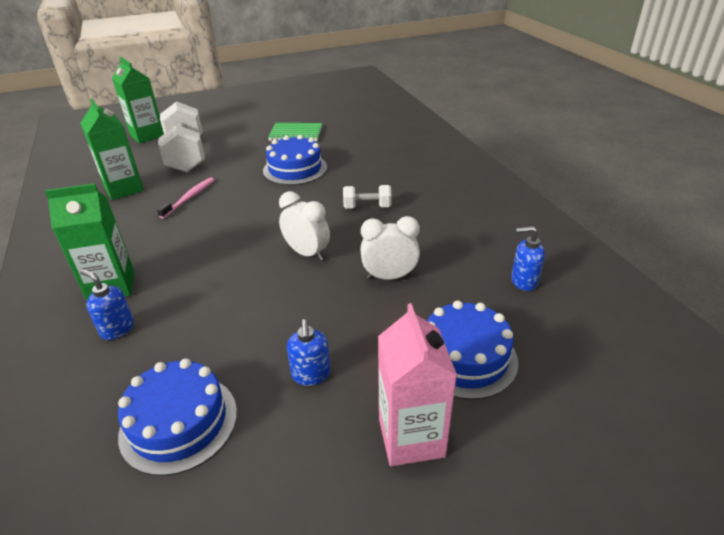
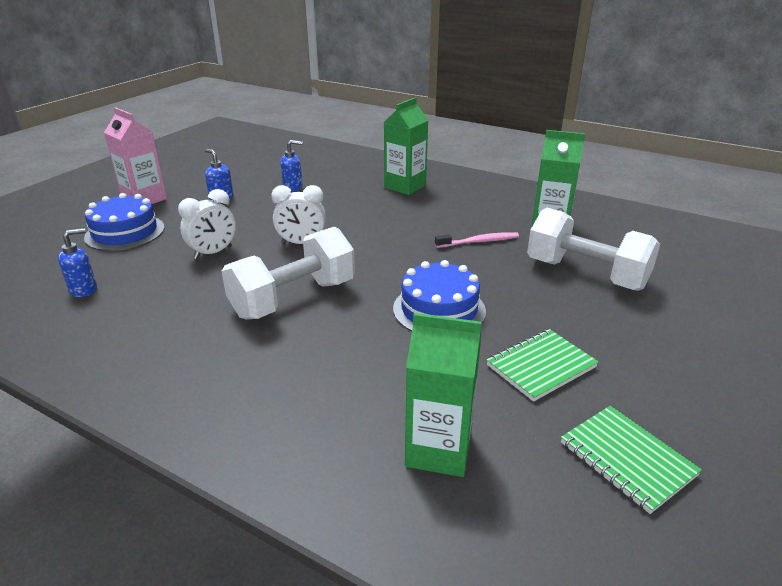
camera: 140 degrees right, 5 degrees down
(117, 329) = (361, 178): blue soap dispenser -> blue soap dispenser (293, 187)
(147, 135) = (693, 277): green carton -> green carton (438, 450)
(179, 422) = (271, 171): blue cake -> none
(189, 198) = (479, 242): pink toothbrush -> pink toothbrush turned 90 degrees counterclockwise
(320, 108) = (626, 459): none -> green notebook
(367, 207) = (293, 299): white dumbbell -> white dumbbell, size x2.05

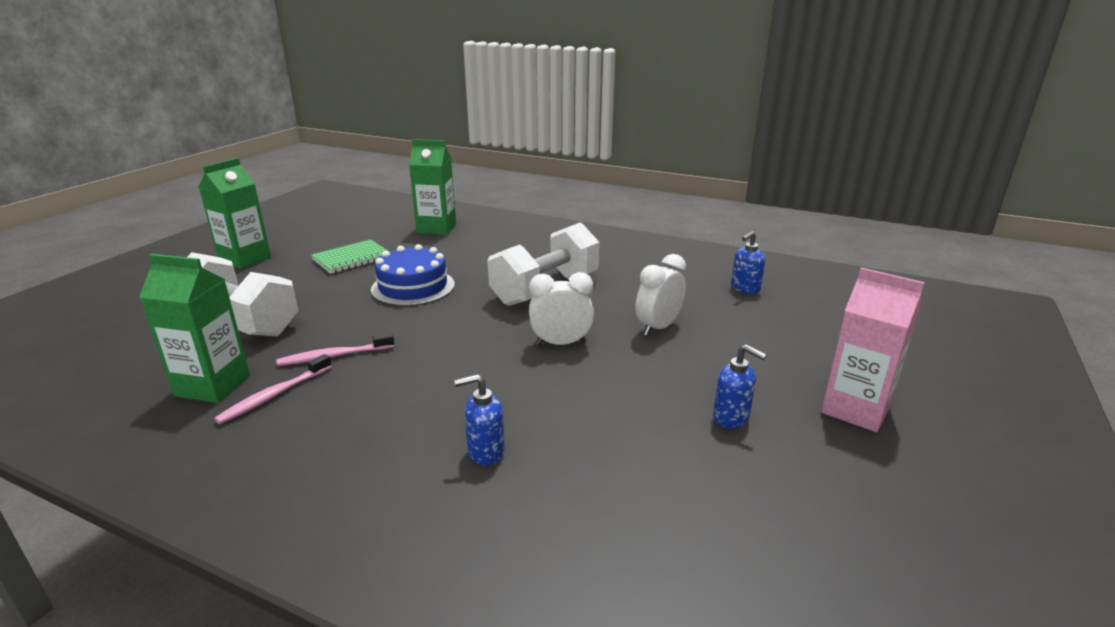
camera: 175 degrees right, 5 degrees down
(125, 232) = (796, 348): blue cake -> none
(293, 187) = (626, 457): blue soap dispenser -> blue soap dispenser (485, 452)
(405, 186) = (406, 472): green carton -> green carton (245, 259)
(502, 219) = (274, 395): none -> pink toothbrush
(626, 459) = (336, 229): green notebook -> none

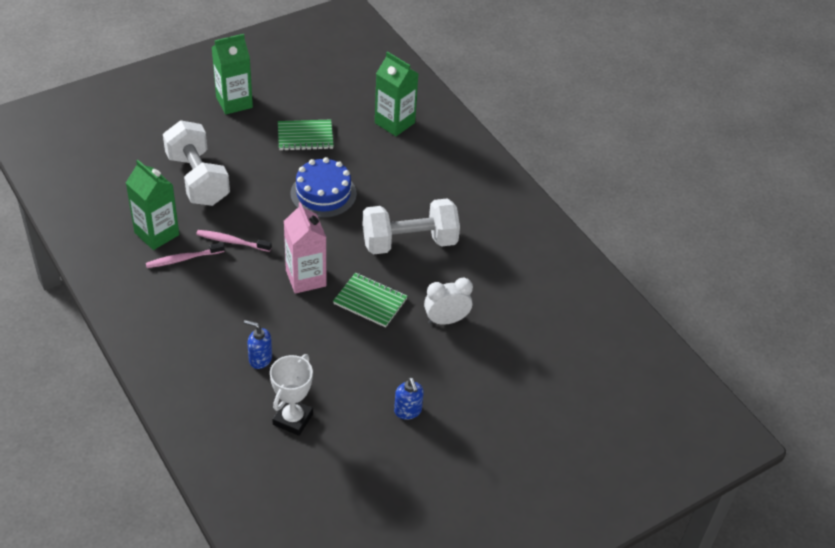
camera: 30 degrees right, 20 degrees up
(561, 343) = (370, 301): white clock -> green notebook
(607, 499) = (293, 419): none -> white trophy
(745, 288) = (553, 316): blue soap dispenser -> none
(855, 409) = (486, 447): pink carton -> pink carton (306, 278)

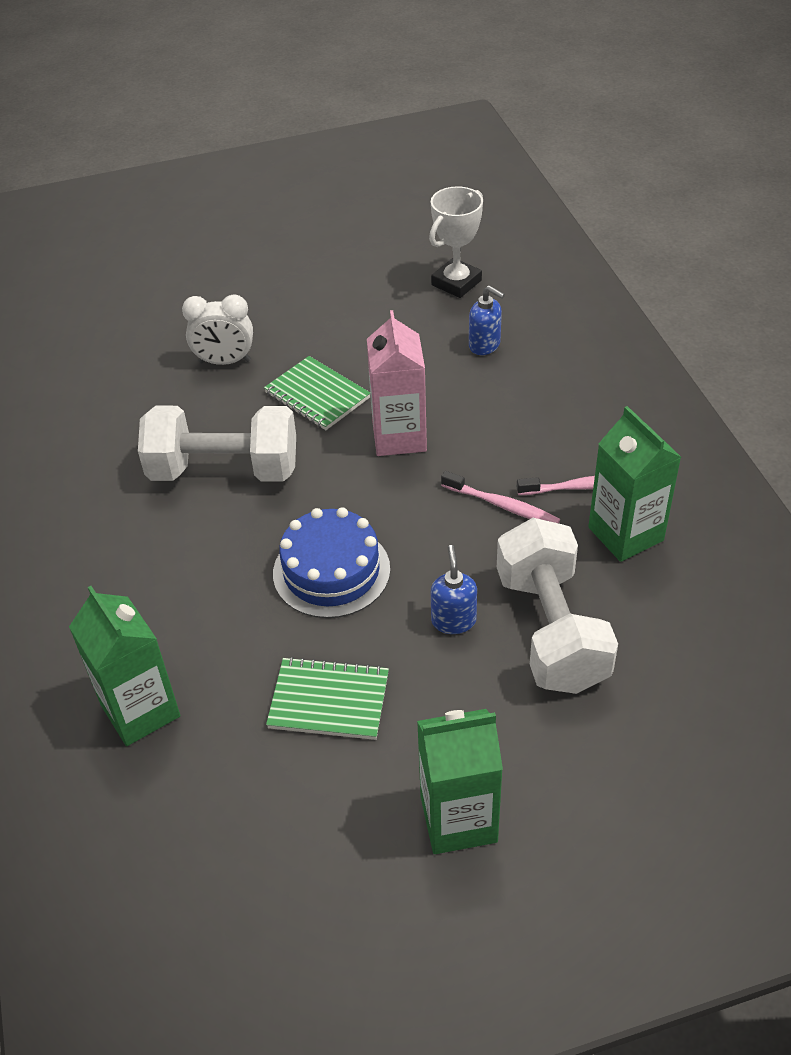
camera: 160 degrees left, 0 degrees up
(408, 411) = (319, 276): blue soap dispenser -> blue soap dispenser (453, 620)

